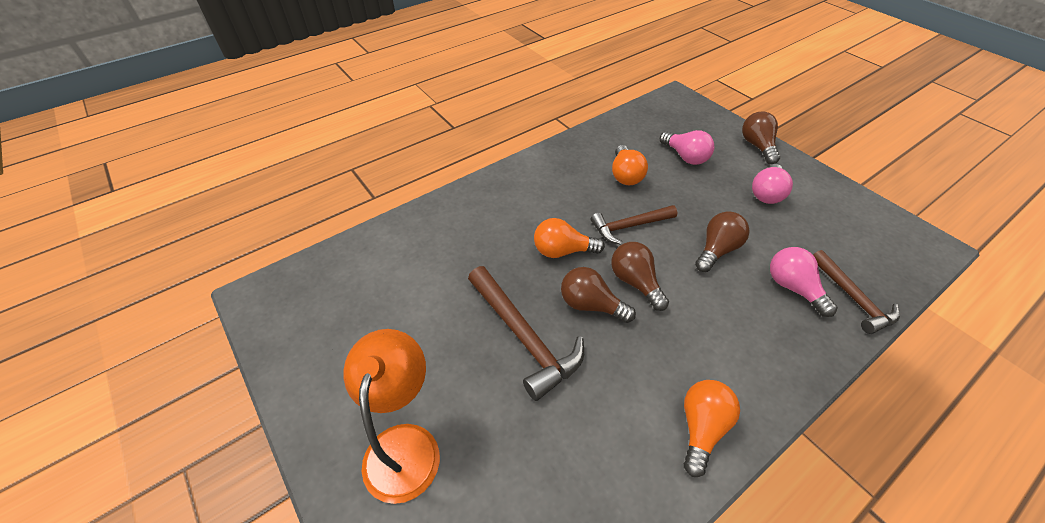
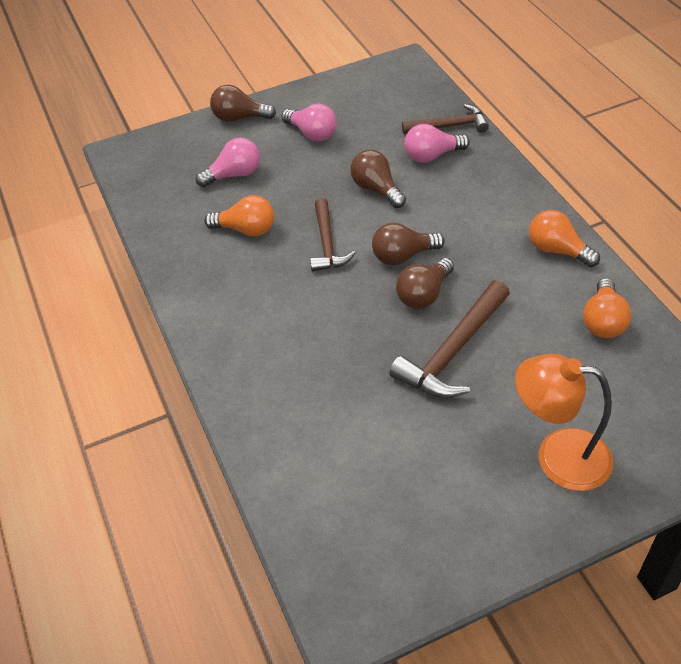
camera: 75 degrees left, 0 degrees up
(524, 337) = (453, 351): brown hammer -> brown hammer turned 150 degrees clockwise
(562, 251) = (347, 304): orange light bulb -> orange light bulb (603, 321)

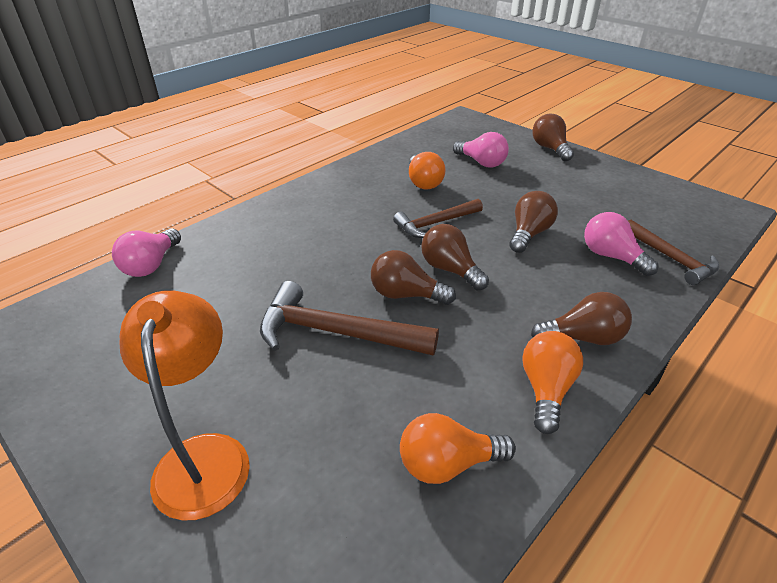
camera: 65 degrees right, 10 degrees down
(312, 134) = (567, 184): pink light bulb -> pink light bulb (151, 265)
(515, 211) = (583, 338): none -> brown light bulb

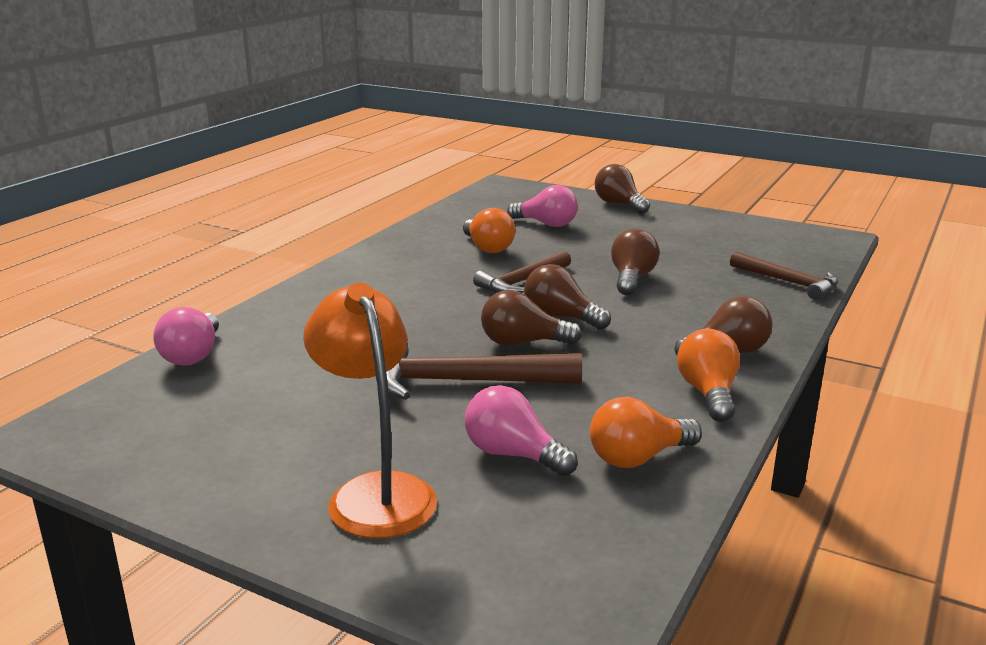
camera: 15 degrees left, 15 degrees down
(611, 256) = (727, 287): pink light bulb -> pink light bulb (513, 454)

